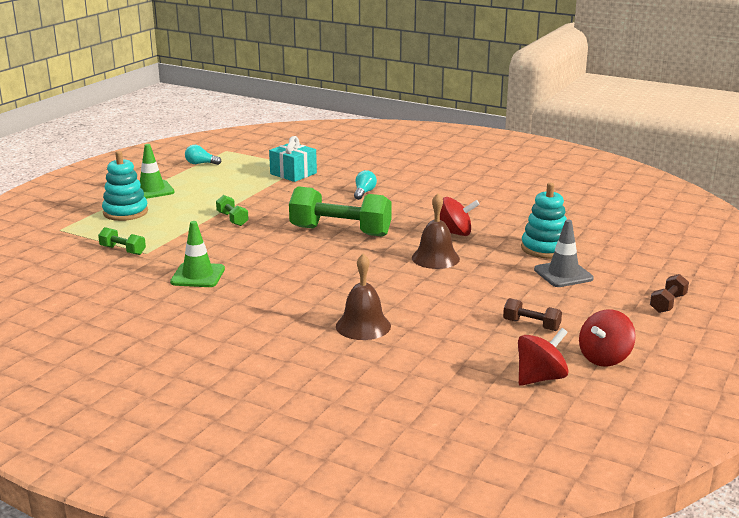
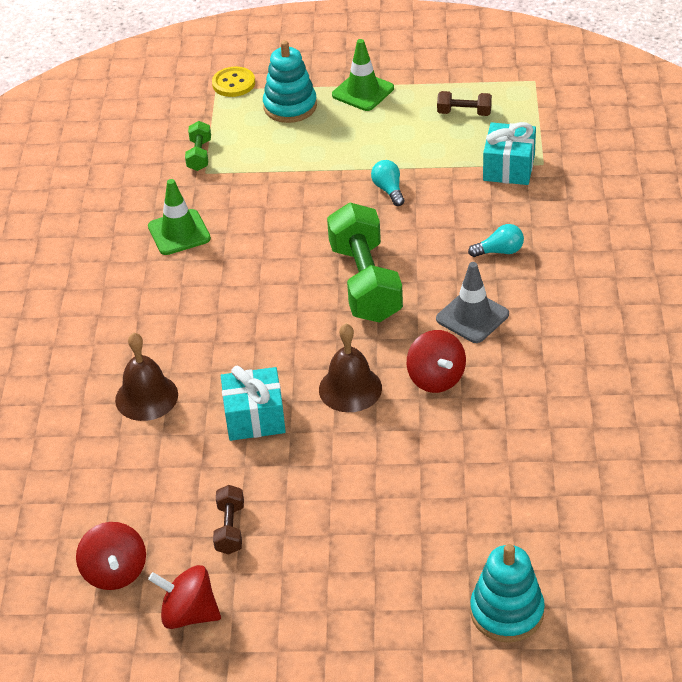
camera: 65 degrees right, 20 degrees up
(64, 223) = (233, 83): none -> yellow button
(200, 164) = (472, 84): turquoise light bulb -> turquoise light bulb (388, 190)
(232, 219) = (333, 187): green dumbbell -> none
(429, 293) = (254, 417): none -> turquoise gift
(540, 378) = (115, 572): red spinning top -> red spinning top turned 45 degrees clockwise
(545, 248) = (452, 476): turquoise stacking toy -> turquoise stacking toy (507, 612)
(563, 274) = (386, 516): grey traffic cone -> grey traffic cone (472, 317)
(668, 303) = (368, 639): brown dumbbell -> brown dumbbell (464, 113)

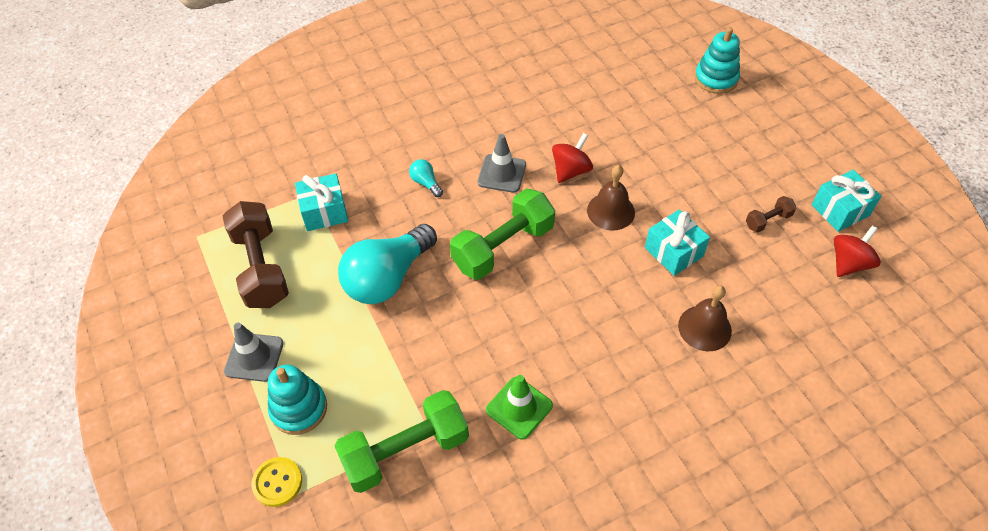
camera: 120 degrees left, 10 degrees up
(189, 614) = (840, 210): red spinning top -> turquoise gift
(199, 155) = (405, 451): green dumbbell -> green dumbbell, size x2.15
(363, 92) = (254, 357): green traffic cone -> grey traffic cone
(388, 190) = (387, 278): turquoise light bulb -> turquoise light bulb, size x2.41
(464, 113) = (261, 267): brown dumbbell -> brown dumbbell, size x2.15

